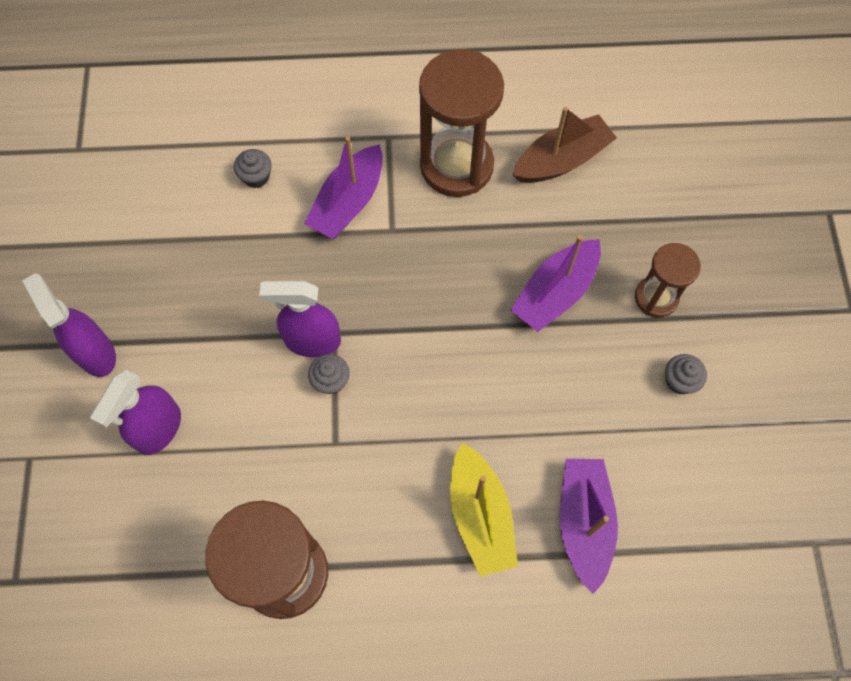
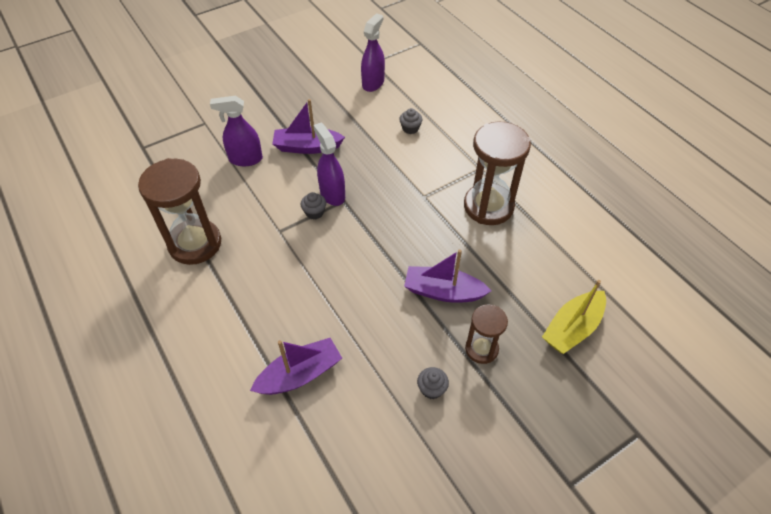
camera: 60 degrees right, 15 degrees down
(95, 353) = (271, 119): purple spray bottle -> purple spray bottle (373, 83)
(348, 202) = (425, 171): purple boat -> purple boat (307, 147)
(480, 515) = (274, 317): yellow boat -> yellow boat (572, 328)
(562, 160) = (537, 255): brown boat -> none

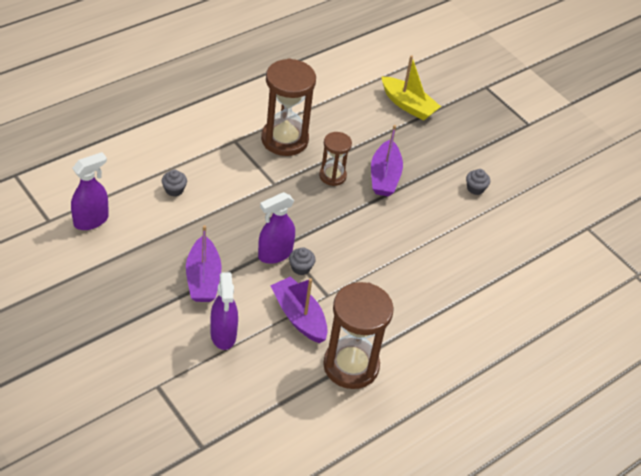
camera: 100 degrees left, 5 degrees down
(300, 374) = (480, 270): purple boat -> purple boat (299, 316)
(373, 83) = (91, 220): purple spray bottle -> purple spray bottle turned 120 degrees clockwise
(481, 349) = (435, 157): brown hourglass -> brown hourglass (332, 176)

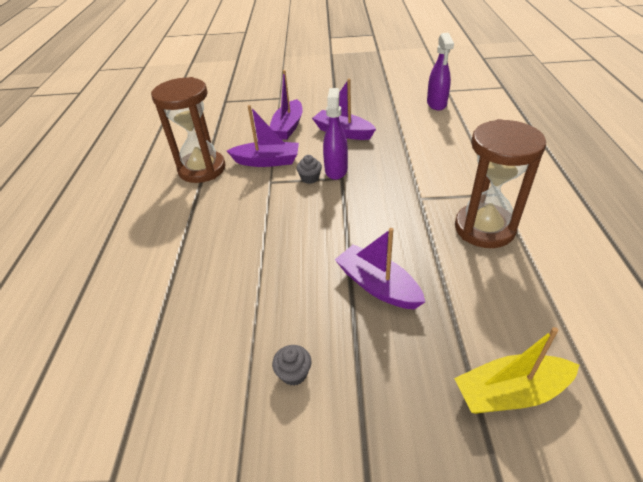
camera: 135 degrees right, 5 degrees down
(174, 190) = (447, 143): grey cupcake -> none
(223, 335) = (288, 127): purple spray bottle -> purple boat
(332, 176) = (406, 242): brown hourglass -> none

